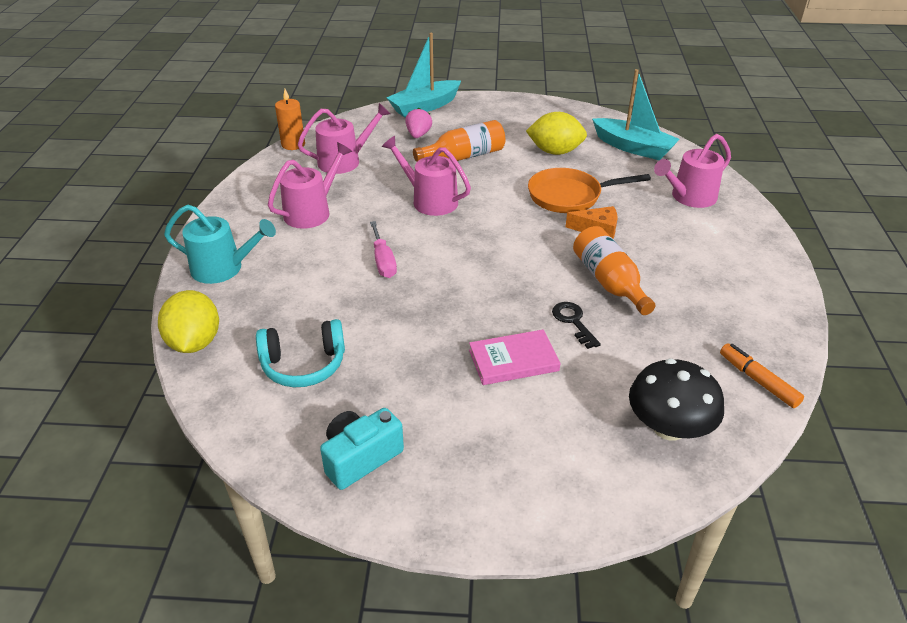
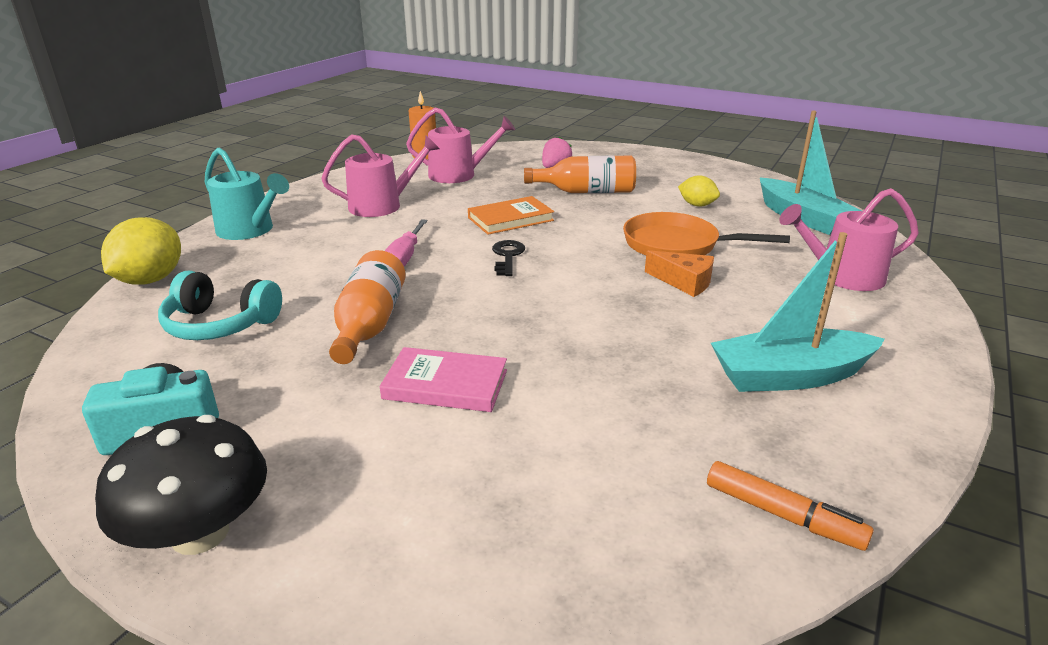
camera: 25 degrees right, 10 degrees down
(424, 106) = (585, 149): turquoise boat -> turquoise boat (790, 376)
(430, 200) = (510, 219): pink watering can -> orange book
(555, 151) = (697, 205): yellow lemon -> yellow lemon, size x0.58
(573, 322) = (562, 365): black key -> black key (507, 256)
(609, 282) = (650, 336): orange bottle -> orange bottle (369, 324)
(668, 427) = (581, 531): black mushroom -> black mushroom (200, 533)
(758, 380) = (782, 515): orange marker -> orange marker turned 135 degrees clockwise

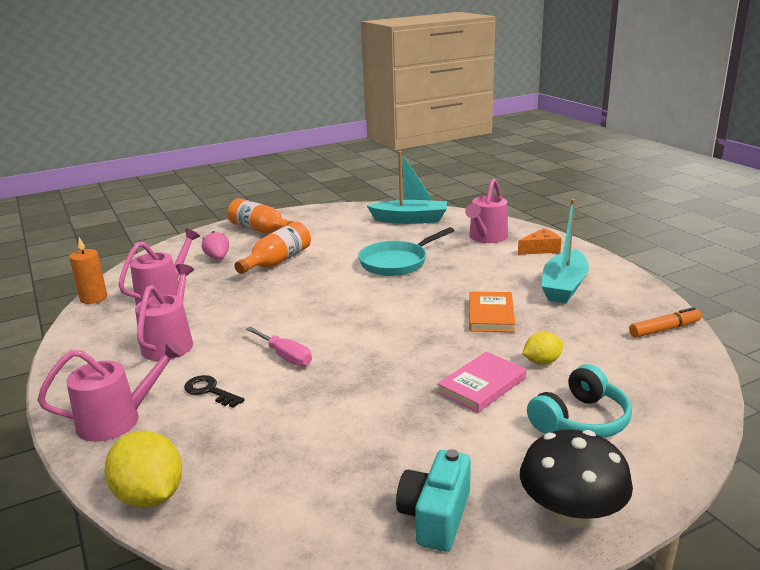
camera: 55 degrees left, 5 degrees down
(220, 324) = (294, 465): turquoise headphones -> turquoise headphones (580, 420)
(249, 230) = (117, 420): turquoise watering can -> pink watering can
(369, 324) = (374, 395): orange bottle -> orange bottle (261, 230)
(507, 256) = (338, 318): black key -> black key (209, 391)
(510, 219) = (280, 299): orange book -> orange book (491, 315)
(677, 245) = (397, 262): orange pan -> turquoise pan
(684, 282) = (443, 276): orange cheese -> orange cheese (541, 249)
(697, 205) = (352, 238): yellow lemon -> yellow lemon (542, 362)

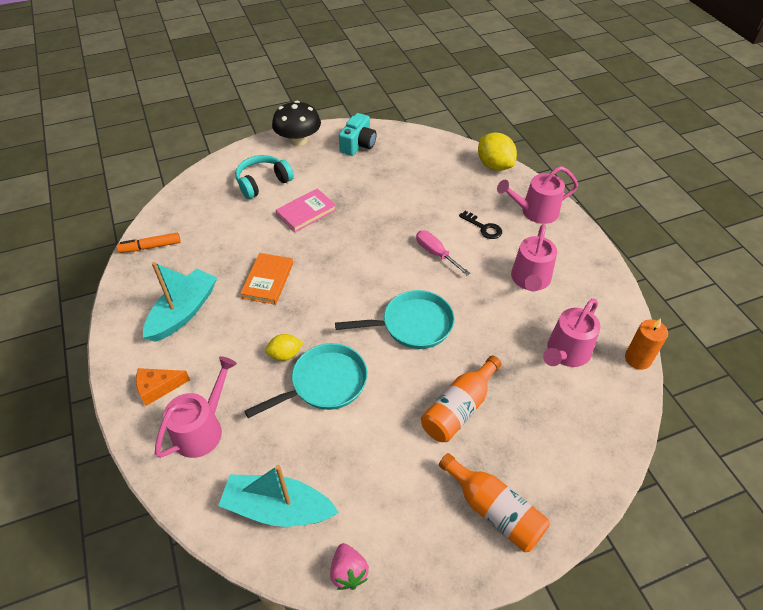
camera: 175 degrees left, 25 degrees up
(218, 258) = (533, 429): pink strawberry -> pink strawberry (348, 572)
(317, 299) = (412, 325): none -> turquoise pan
(542, 362) = (258, 226): yellow lemon -> yellow lemon (285, 354)

